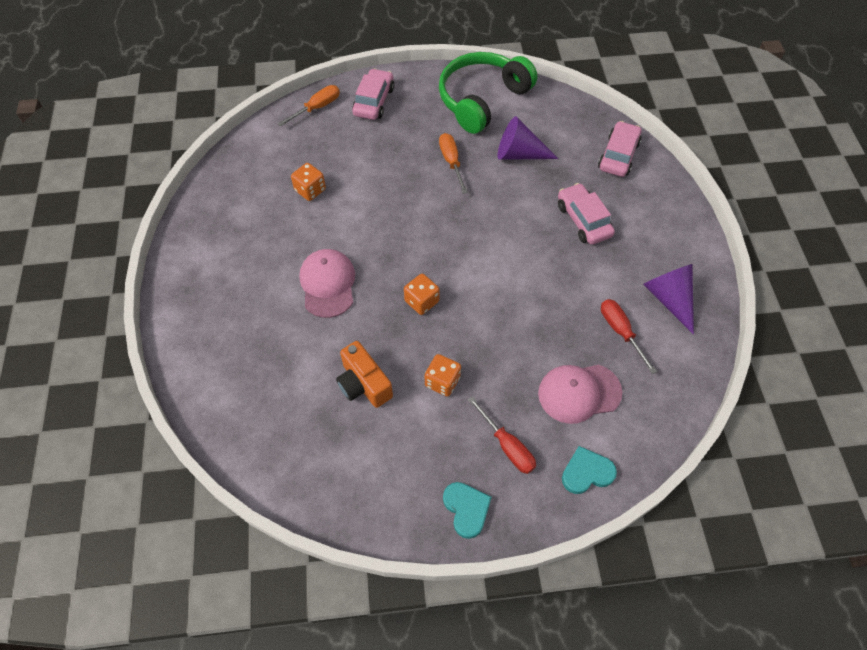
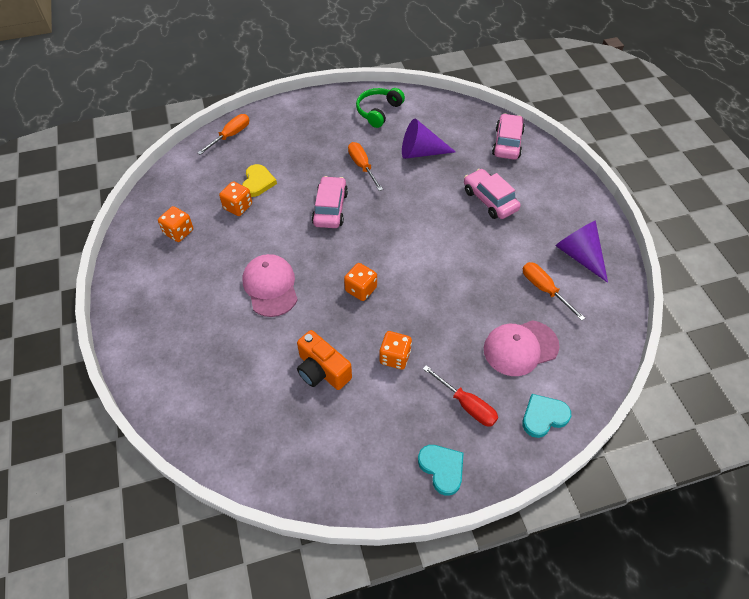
camera: 10 degrees left, 5 degrees down
(244, 210) = (179, 232): none -> orange dice
(336, 165) = (258, 182): none -> yellow heart
(373, 101) = (281, 124): pink car -> pink car (330, 208)
(482, 100) = (378, 111): green headphones -> green headphones, size x0.57
(620, 331) = (544, 289): red screwdriver -> orange screwdriver

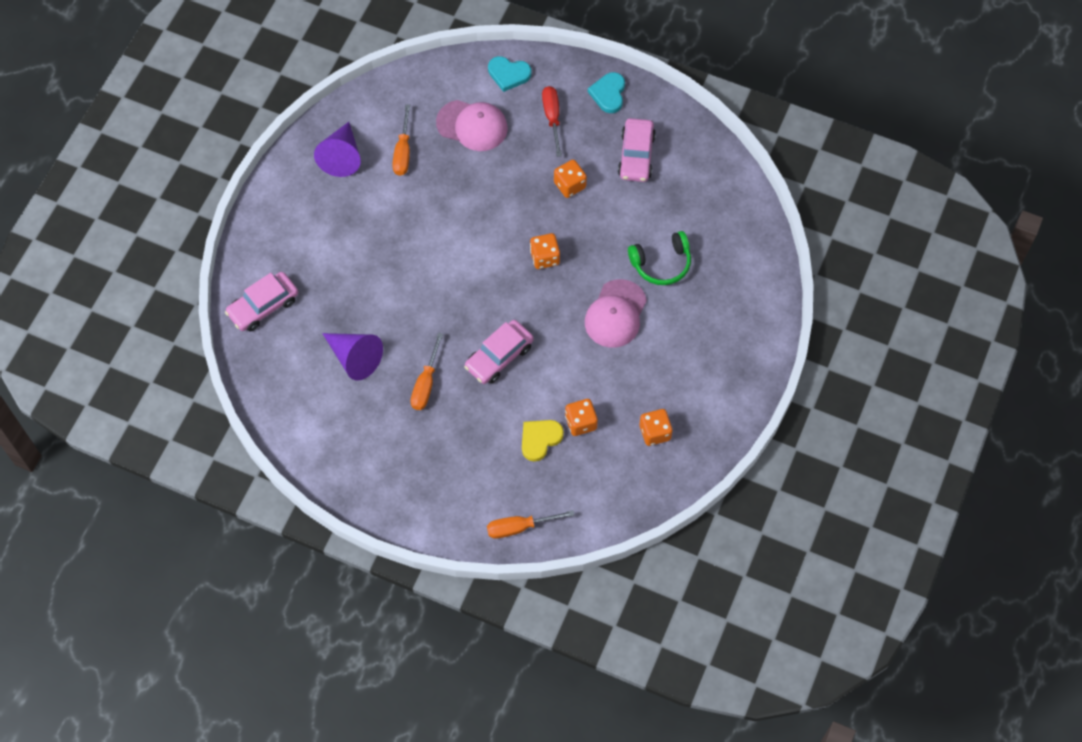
camera: 140 degrees left, 10 degrees up
(322, 371) = (632, 214): orange camera -> none
(378, 111) = (341, 444): green headphones -> green headphones (661, 263)
(489, 200) = (352, 259): pink car -> pink car (636, 155)

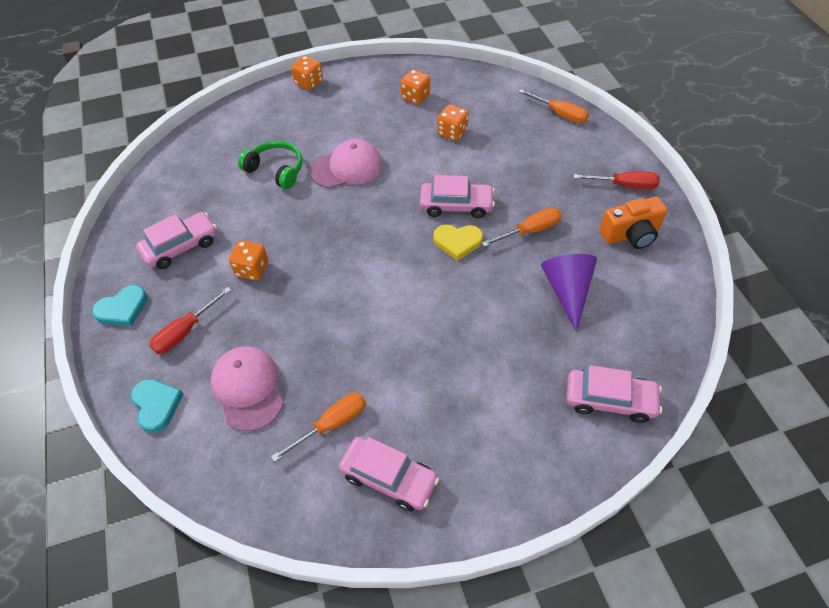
camera: 130 degrees left, 10 degrees down
(342, 156) = (389, 477): purple cone -> pink car
(353, 447) = (630, 235): none -> orange camera
(398, 493) = (624, 185): none -> red screwdriver
(540, 439) = (490, 143): yellow heart -> yellow heart (457, 242)
(545, 257) = (340, 238): orange dice -> orange dice (309, 83)

